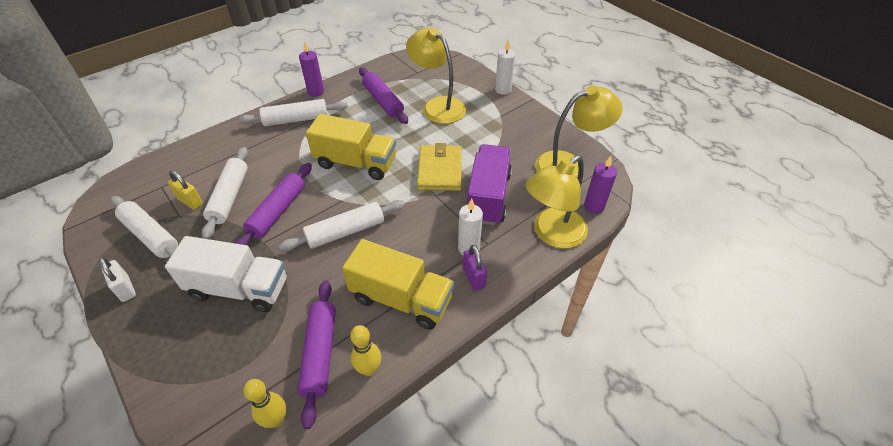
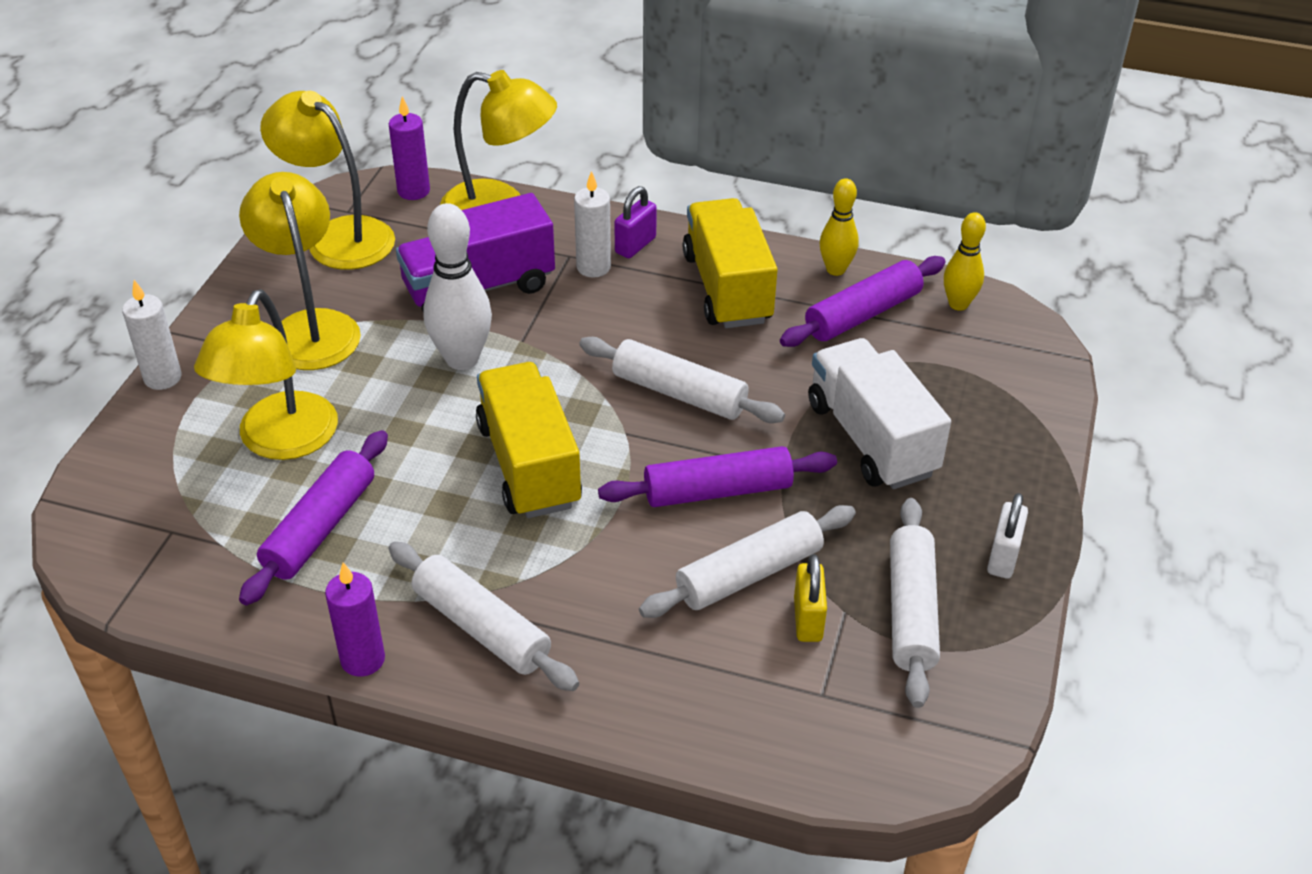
camera: 125 degrees left, 5 degrees down
(440, 170) = (462, 359): yellow wallet -> white bowling pin
(503, 134) = (310, 327): none -> yellow lamp

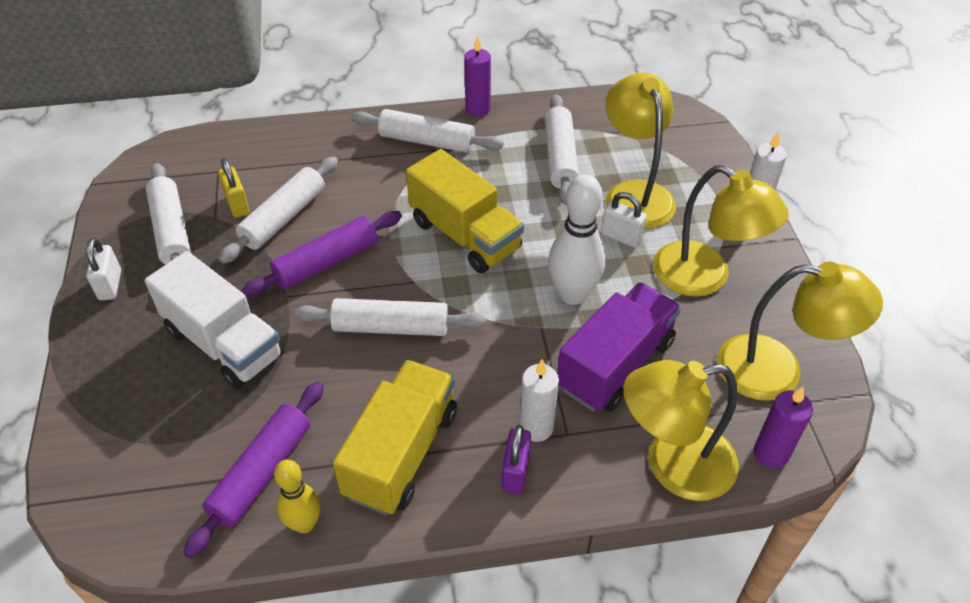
camera: 155 degrees right, 5 degrees up
(320, 527) = (560, 157): purple rolling pin -> white rolling pin
(350, 398) = (621, 237): none -> white padlock
(727, 288) = (401, 453): yellow truck -> yellow truck turned 120 degrees counterclockwise
(958, 304) = (167, 526): yellow bowling pin -> none

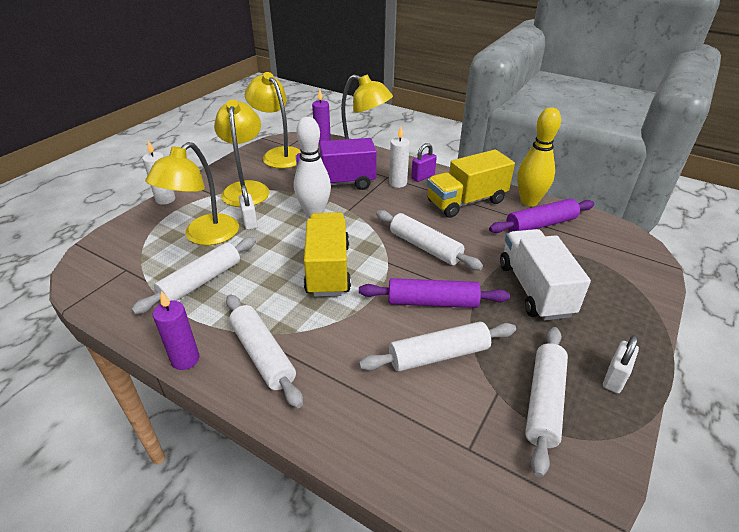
camera: 140 degrees left, 10 degrees down
(237, 205) = (470, 393): yellow padlock -> none
(304, 524) = (529, 201): yellow bowling pin -> yellow bowling pin, size x1.62

